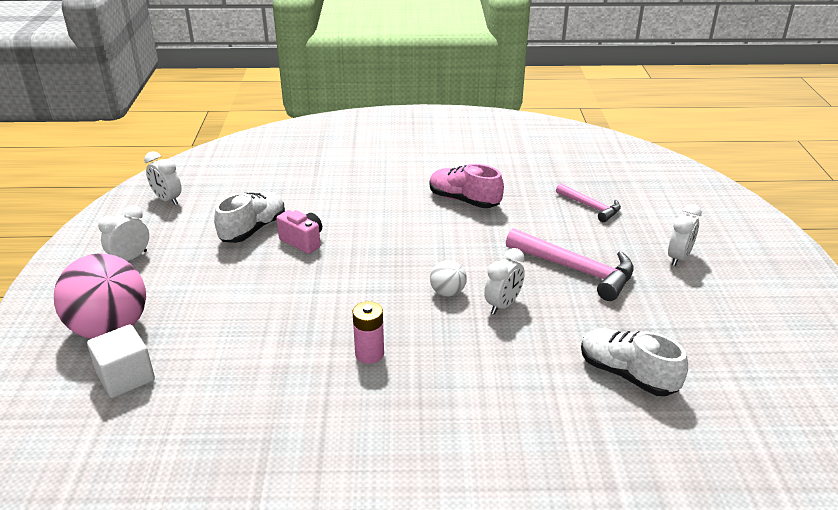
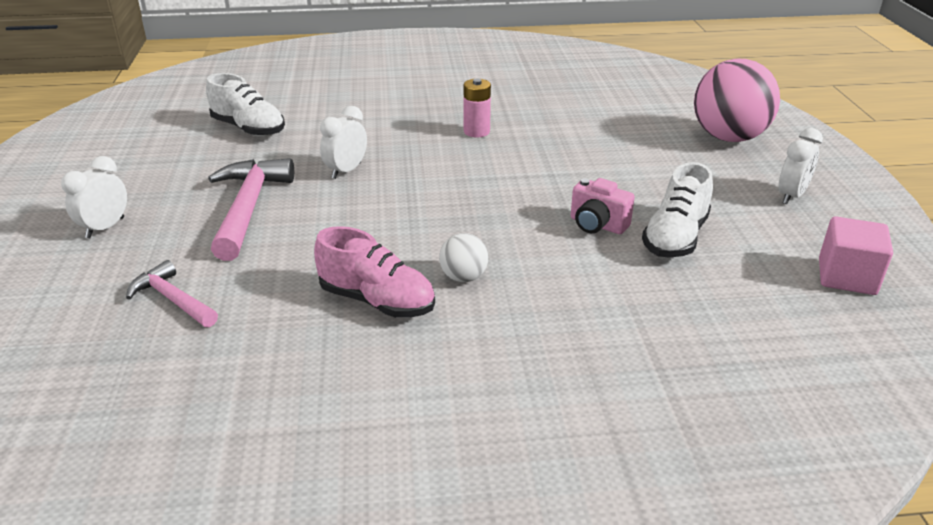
camera: 175 degrees right, 0 degrees up
(126, 377) = (674, 111): white cube -> none
(167, 200) = (846, 277): white clock -> pink cube
(447, 292) = (405, 179): white ball -> white ball (463, 277)
(575, 270) = (248, 208): pink hammer -> pink hammer turned 60 degrees clockwise

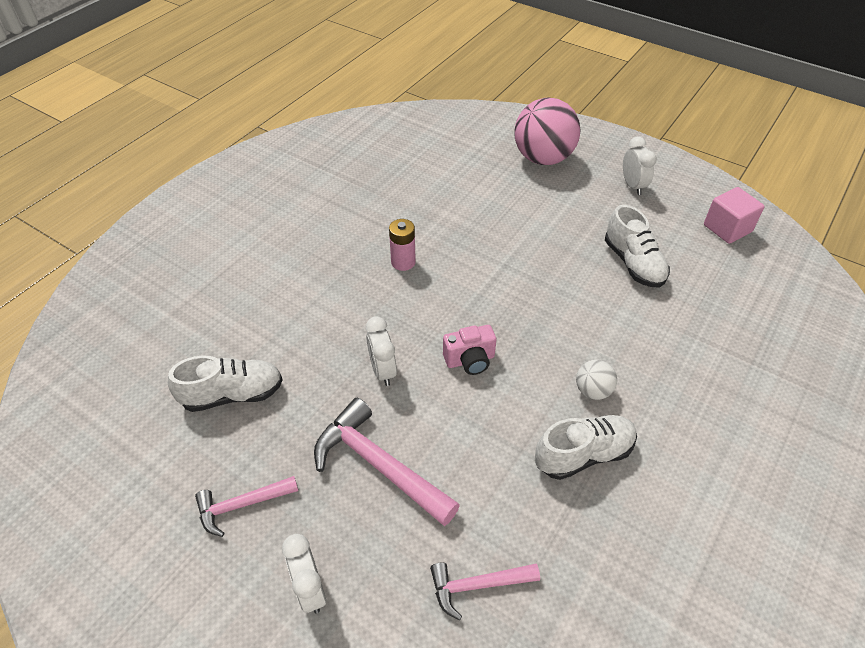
camera: 50 degrees left, 15 degrees up
(155, 173) = (242, 505): none -> pink hammer
(377, 301) = (583, 454): pink shoe -> white shoe
(597, 225) = (589, 287): pink camera -> pink camera (470, 360)

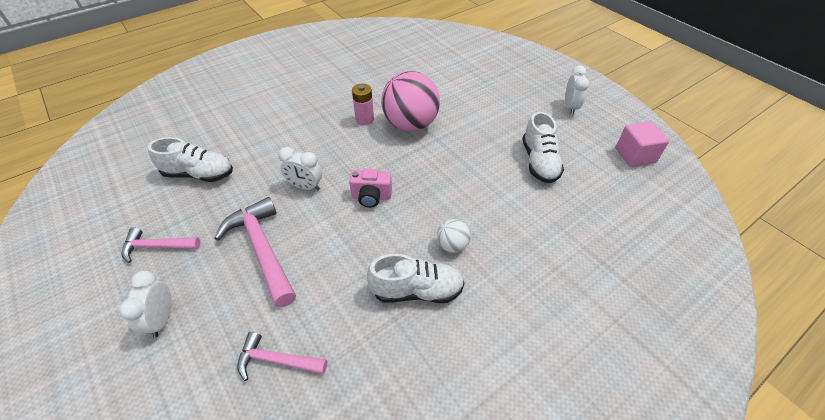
camera: 20 degrees right, 0 degrees up
(382, 370) = (305, 186): white clock -> white clock turned 75 degrees counterclockwise
(543, 158) = (509, 74): pink ball -> pink ball (410, 124)

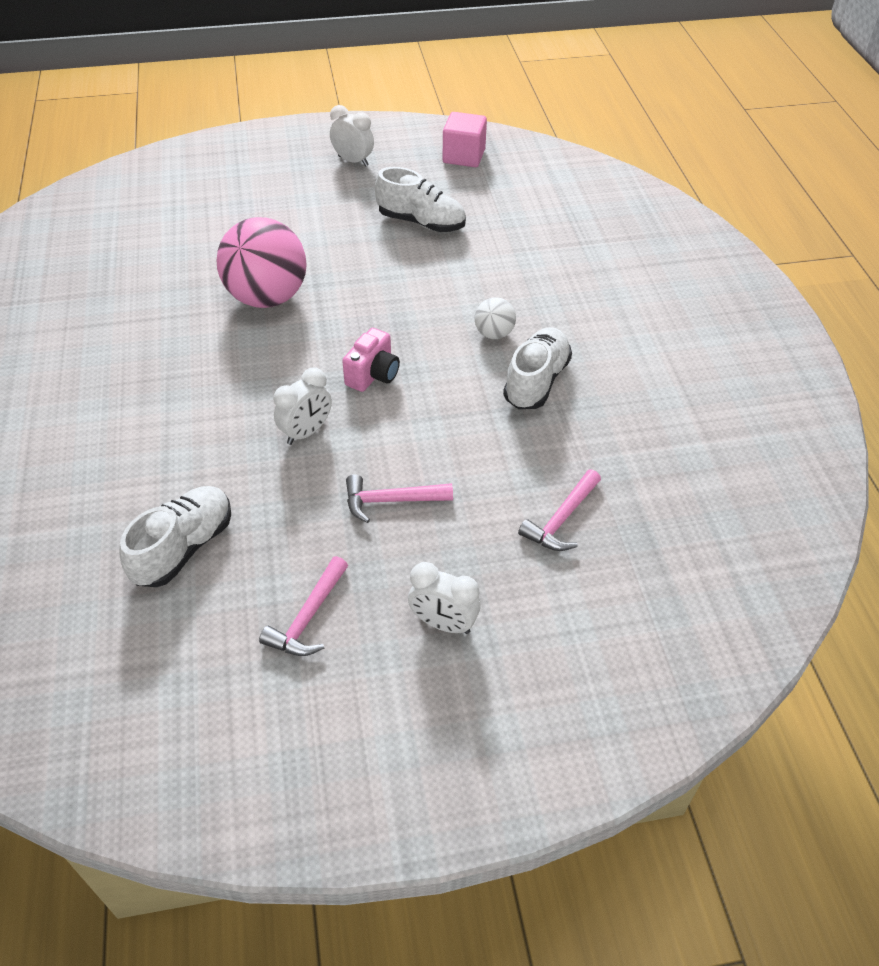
camera: 65 degrees left, 0 degrees up
(262, 250) = (391, 501): pink hammer -> pink hammer, size x0.59
(364, 119) = (216, 336): pink battery -> none

